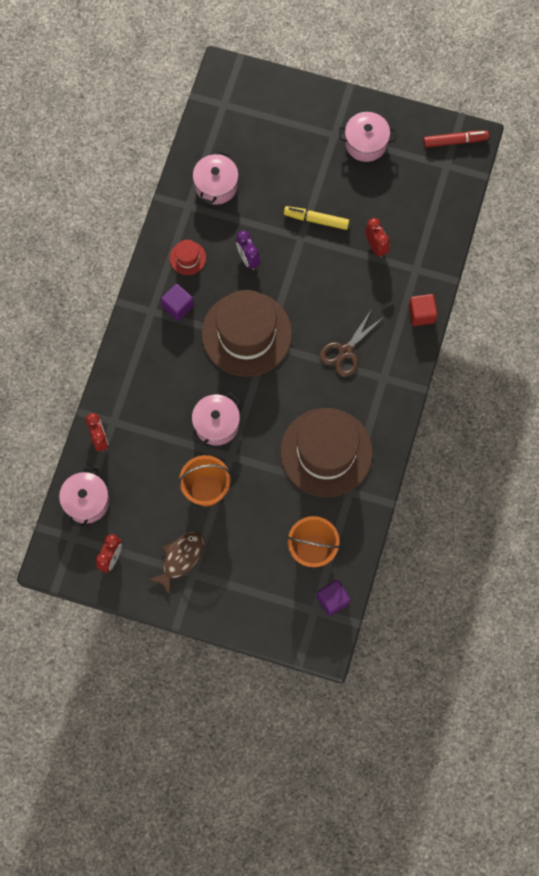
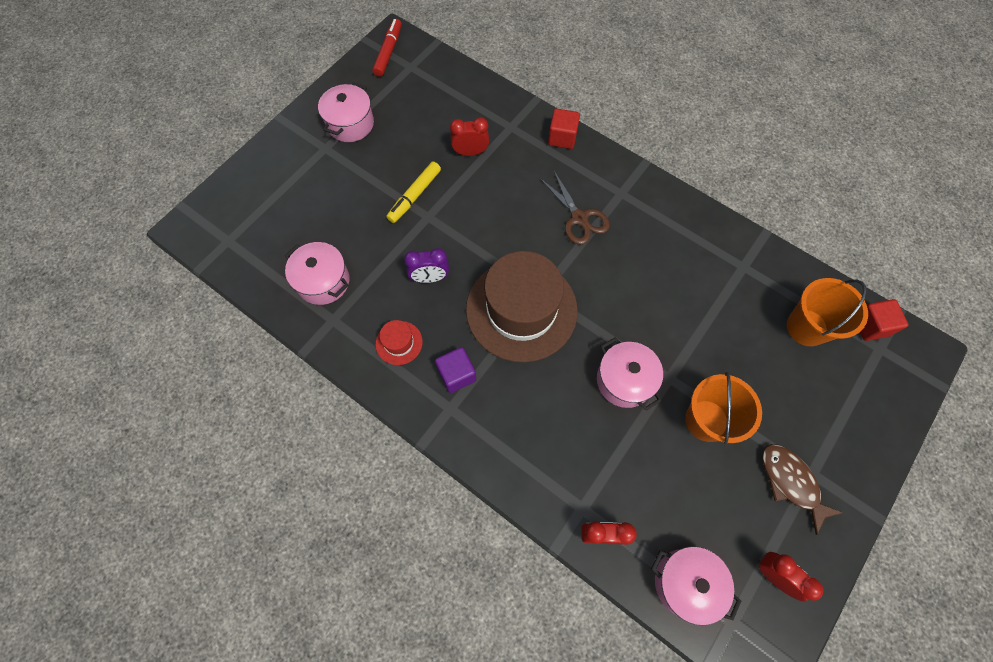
camera: 70 degrees left, 5 degrees down
(326, 452) = (692, 275): brown hat -> none
(332, 600) = (870, 325): purple cube -> red cube

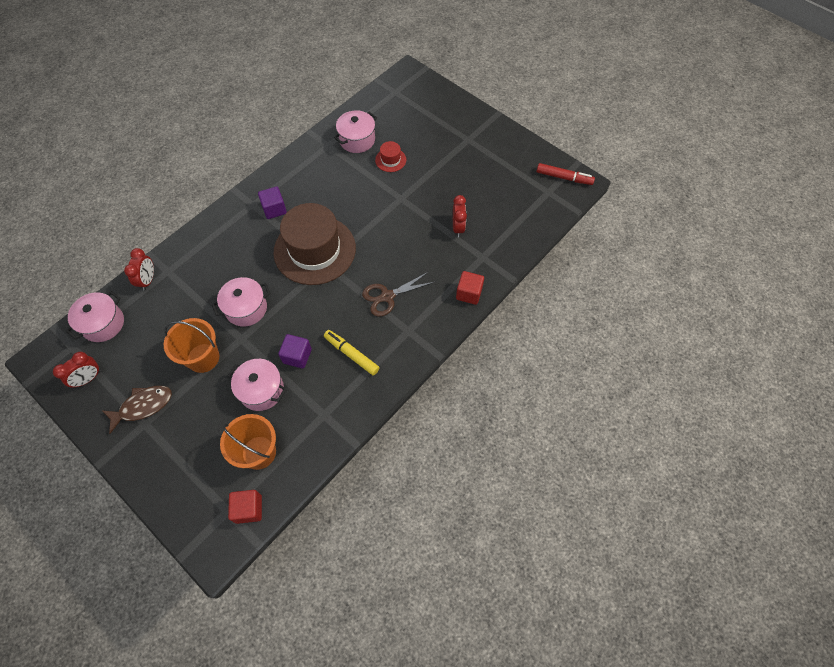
camera: 95 degrees right, 5 degrees down
(350, 124) = (490, 153): pink pot -> pink pot (261, 390)
(399, 343) = (304, 179): red hat -> red hat (390, 160)
(415, 195) = (420, 191): yellow marker -> yellow marker (351, 354)
(430, 278) = (350, 197): purple clock -> none
(678, 306) = (297, 356): none -> purple cube

